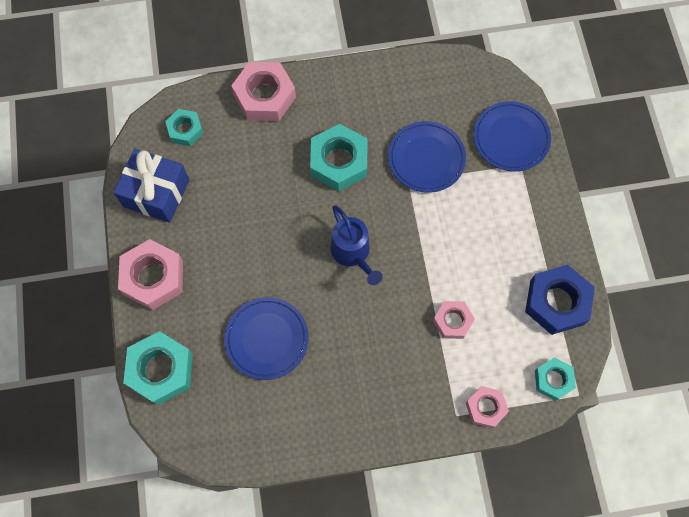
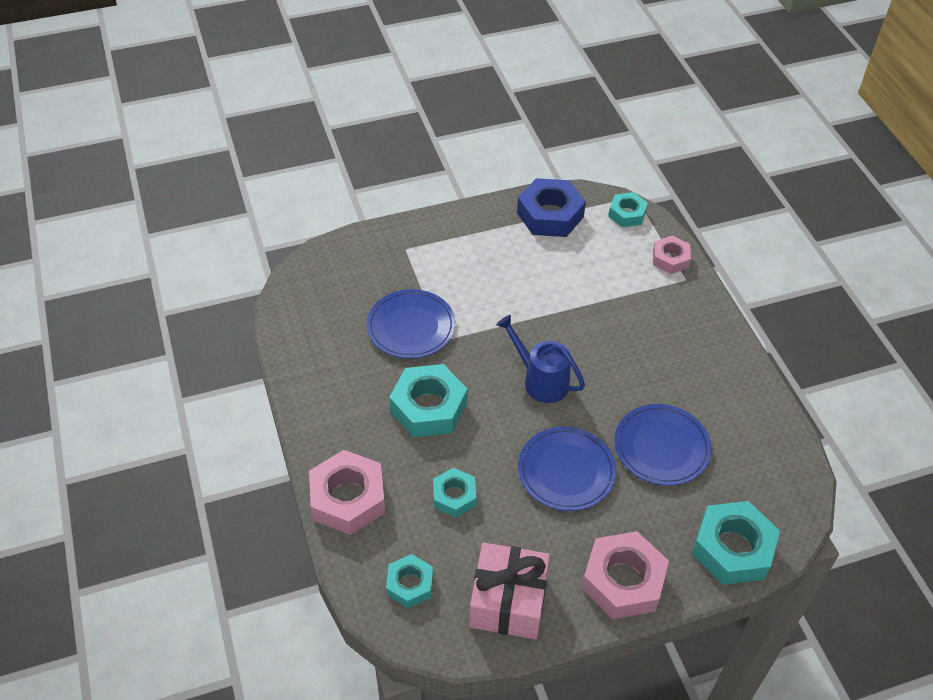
camera: 100 degrees left, 20 degrees down
(156, 193) = (508, 601): blue gift -> pink gift
(252, 169) = (454, 496): none -> turquoise nut
(353, 253) = (540, 380): blue watering can -> blue watering can turned 105 degrees counterclockwise
(452, 321) = (592, 289): pink nut -> none
(511, 138) = (375, 258): blue plate -> blue plate (566, 471)

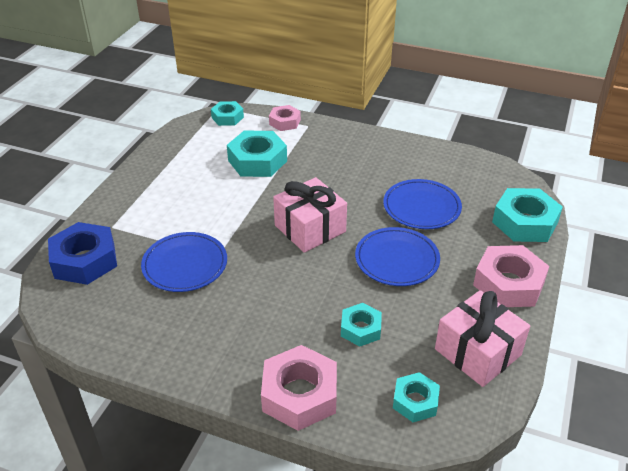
camera: 50 degrees left, 10 degrees down
(428, 407) = (267, 297): turquoise nut -> turquoise nut (257, 161)
(540, 380) = (310, 228): blue watering can -> pink gift
(550, 215) = (182, 146): blue nut -> blue nut (85, 260)

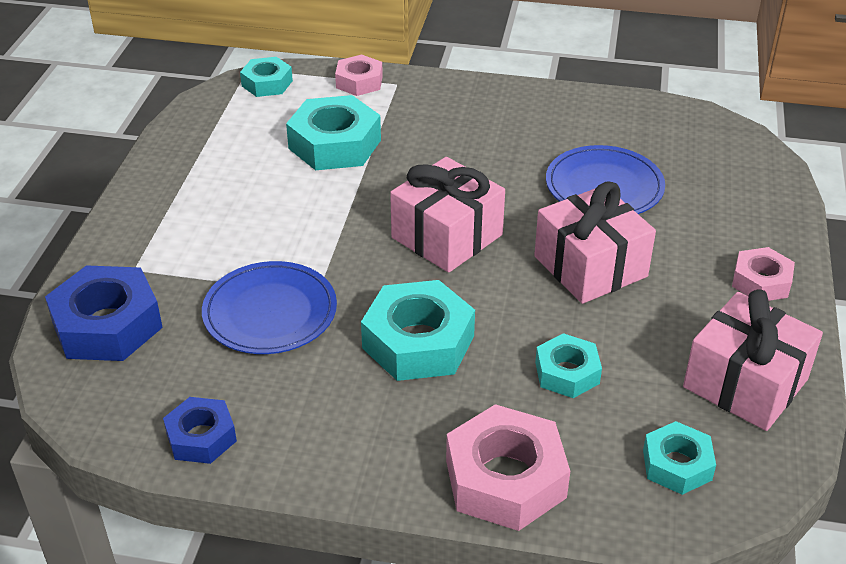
camera: 10 degrees left, 0 degrees up
(119, 340) = (201, 437): none -> blue nut
(397, 259) = (590, 266): blue plate -> pink gift
(508, 284) = (761, 282): pink nut -> pink nut, size x0.59
(525, 222) = (759, 192): turquoise nut -> turquoise nut (418, 342)

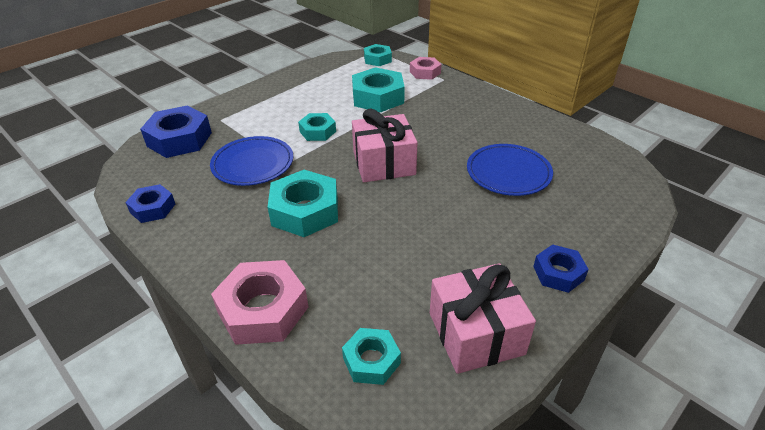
camera: 35 degrees right, 0 degrees up
(567, 373) = (367, 268): turquoise nut -> turquoise nut (317, 131)
(590, 266) = (449, 214): pink gift -> none
(761, 282) = (558, 273): pink nut -> blue nut

